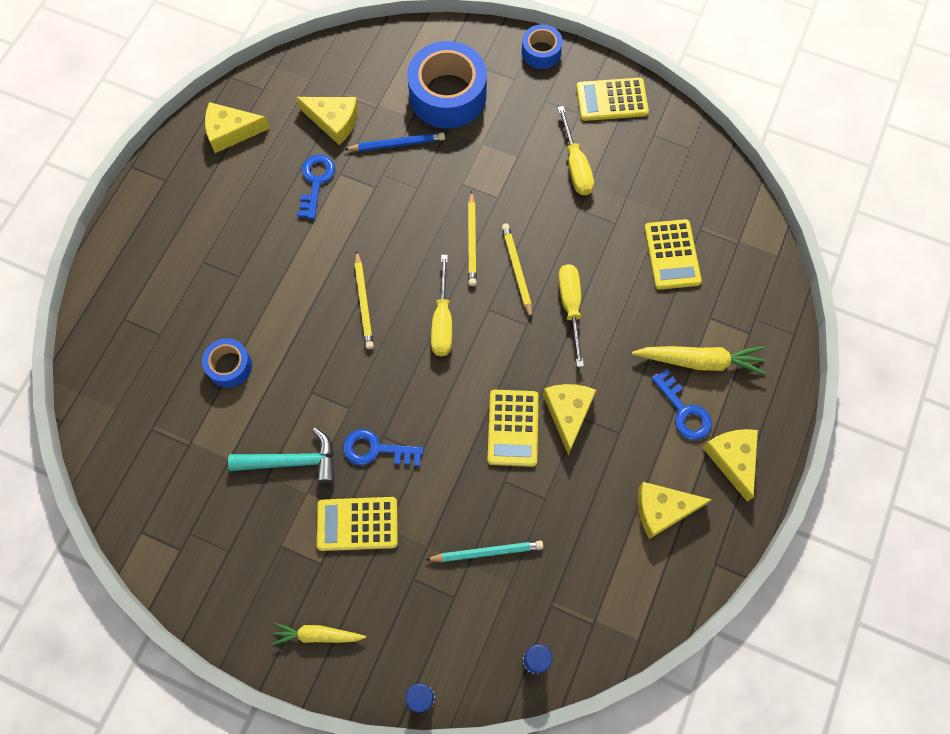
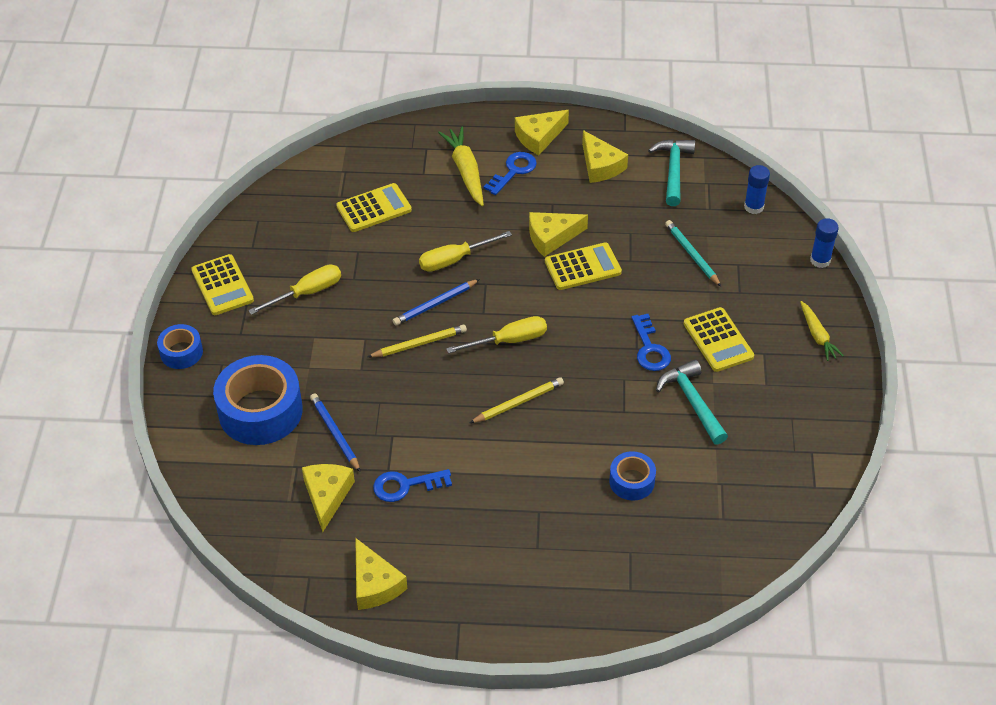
camera: 110 degrees left, 20 degrees down
(516, 270) = (435, 304): yellow pencil -> blue pencil
(627, 592) = (673, 170): none -> turquoise hammer

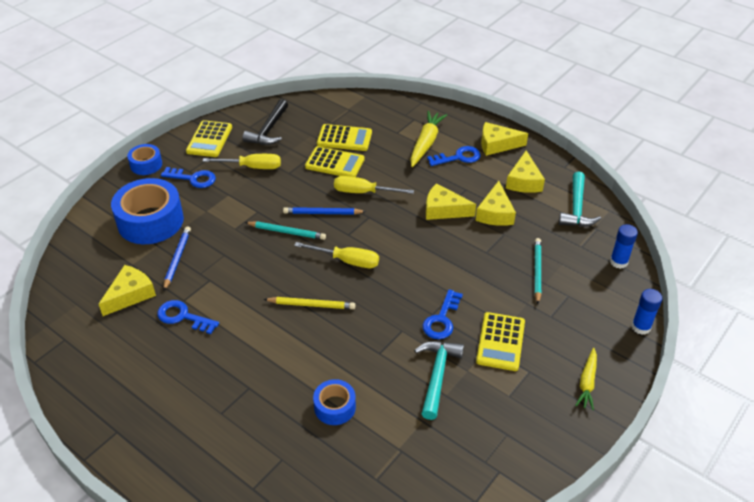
camera: 35 degrees right, 5 degrees down
(254, 340) = (193, 178): none -> blue key
(279, 240) = (268, 130): none -> black hammer
(375, 584) = (95, 370): yellow cheese -> yellow cheese (495, 213)
(419, 343) = (287, 232): yellow pencil -> turquoise pencil
(582, 267) = (446, 239): yellow calculator -> yellow calculator (335, 163)
(673, 170) = (576, 208): turquoise hammer -> turquoise hammer turned 150 degrees clockwise

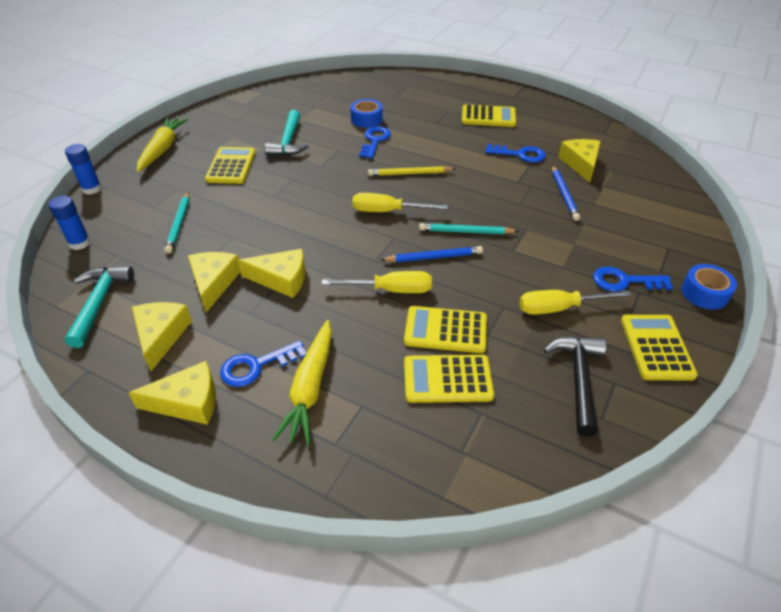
camera: 170 degrees right, 0 degrees up
(130, 295) = (581, 164): yellow cheese -> yellow cheese turned 150 degrees clockwise
(150, 221) = (626, 225): blue tape -> none
(178, 389) = (488, 117): none -> yellow calculator
(442, 319) = (284, 175): blue key -> blue key (375, 140)
(587, 382) = (163, 149): yellow carrot -> yellow carrot, size x1.57

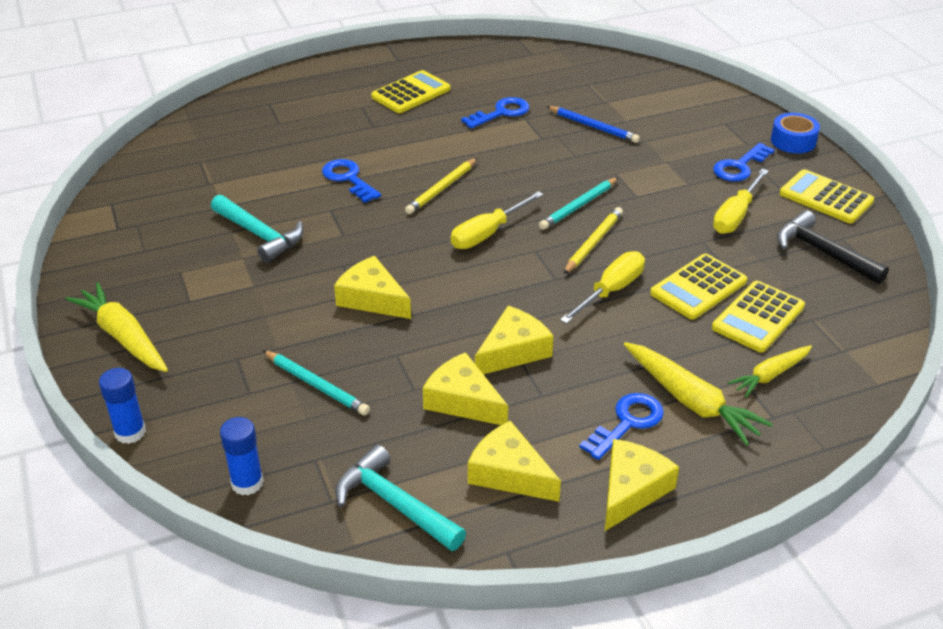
camera: 50 degrees left, 5 degrees down
(231, 166) = (248, 298): yellow calculator -> none
(256, 366) = (627, 423): blue key -> blue key turned 150 degrees counterclockwise
(366, 119) = (297, 163): blue tape -> none
(383, 419) = (770, 375): none -> yellow carrot
(434, 257) = (593, 243): blue pencil -> yellow pencil
(581, 164) = (561, 92): yellow cheese -> yellow cheese (372, 298)

